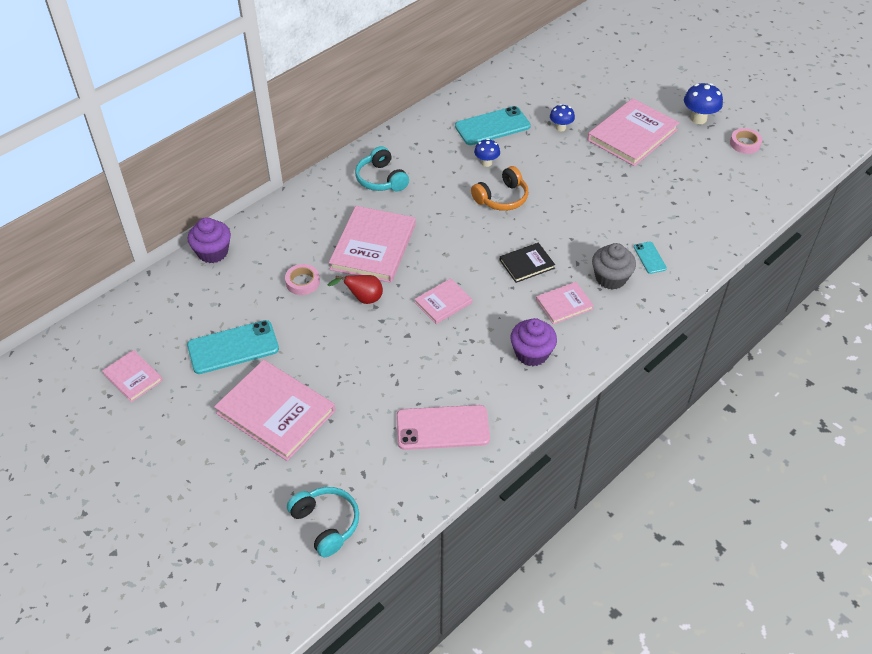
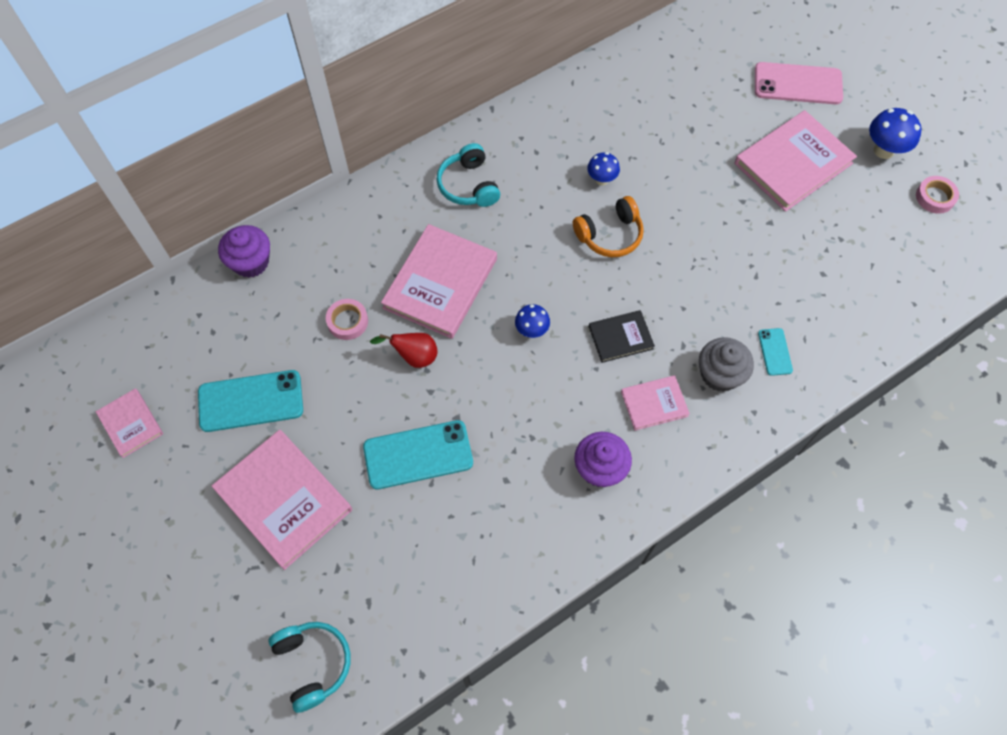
camera: 10 degrees right, 15 degrees up
(442, 428) = (473, 555): pink phone -> pink phone (797, 84)
(443, 303) = (508, 377): pink book -> none
(492, 126) = (620, 125): turquoise phone -> turquoise phone (418, 455)
(560, 128) = (705, 139): blue mushroom -> blue mushroom (532, 330)

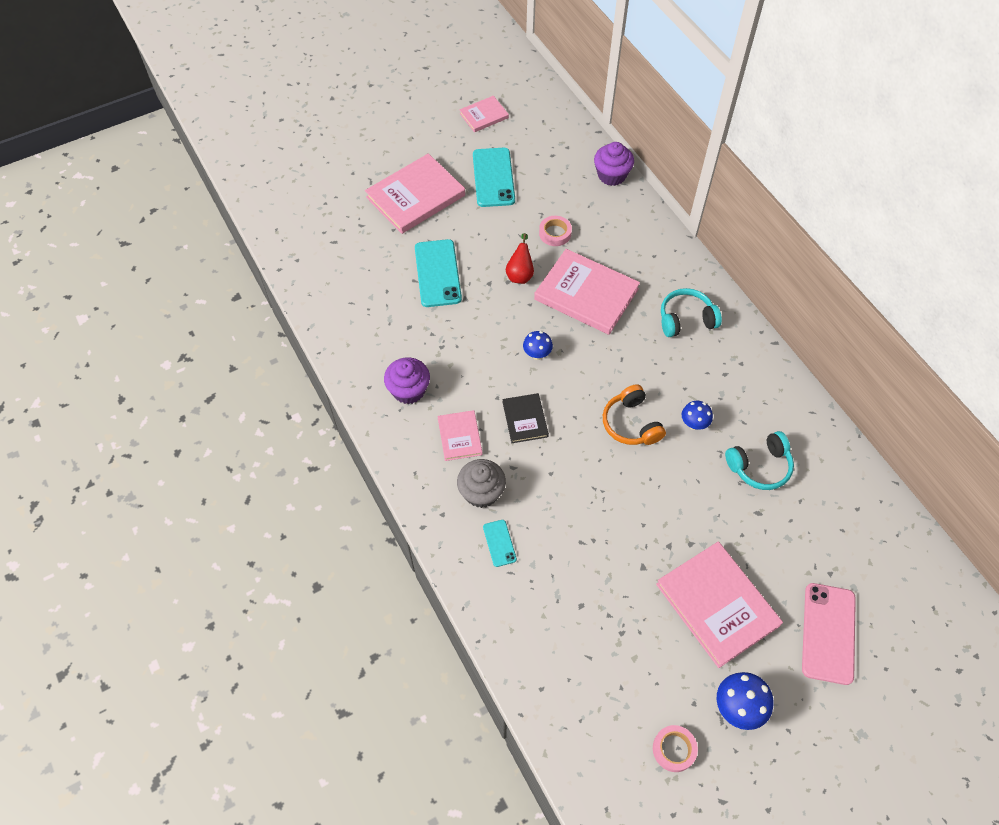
camera: 95 degrees right, 5 degrees down
(313, 663) = (300, 212): turquoise headphones -> turquoise headphones (759, 466)
(775, 352) = (499, 543): turquoise phone -> turquoise phone turned 75 degrees clockwise

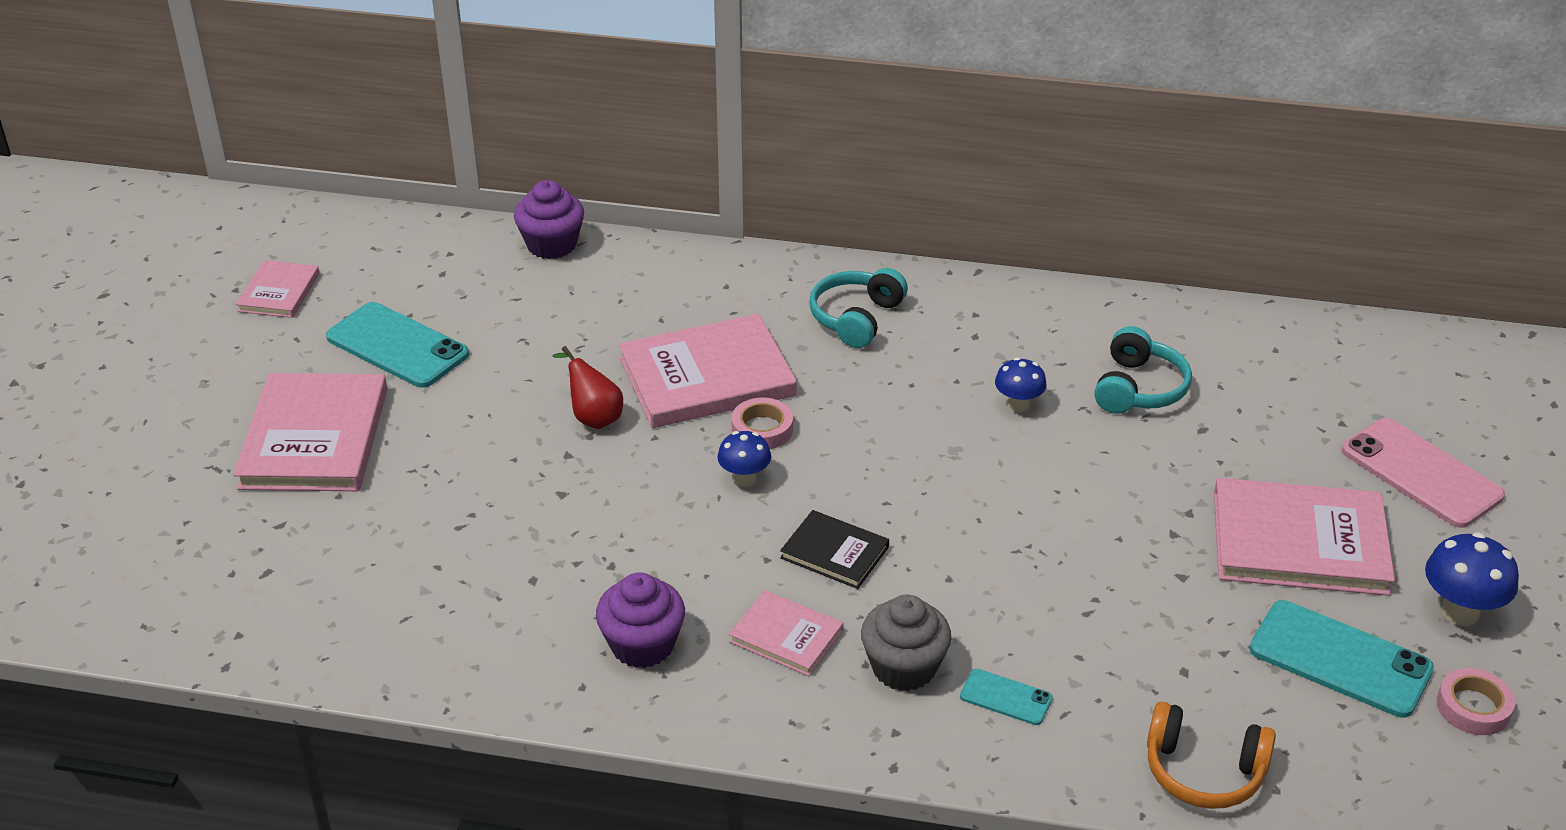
camera: 50 degrees left, 20 degrees down
(438, 273) = (481, 495): turquoise phone -> turquoise phone (1340, 659)
(555, 233) = (572, 346): pink tape -> pink tape (762, 429)
(631, 423) = (955, 458): orange headphones -> orange headphones (1203, 771)

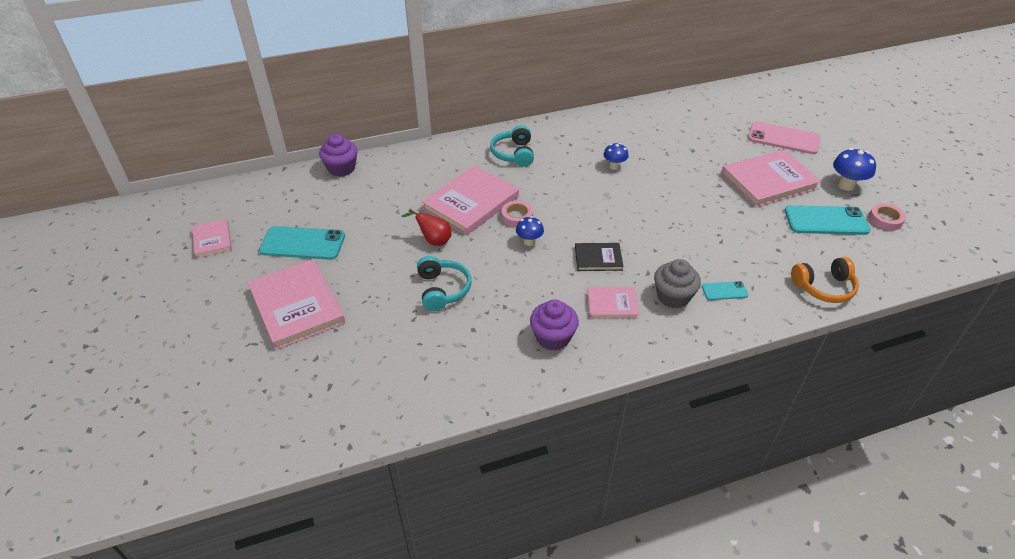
camera: 30 degrees left, 5 degrees up
(1138, 388) = (654, 143): turquoise headphones -> turquoise headphones (442, 290)

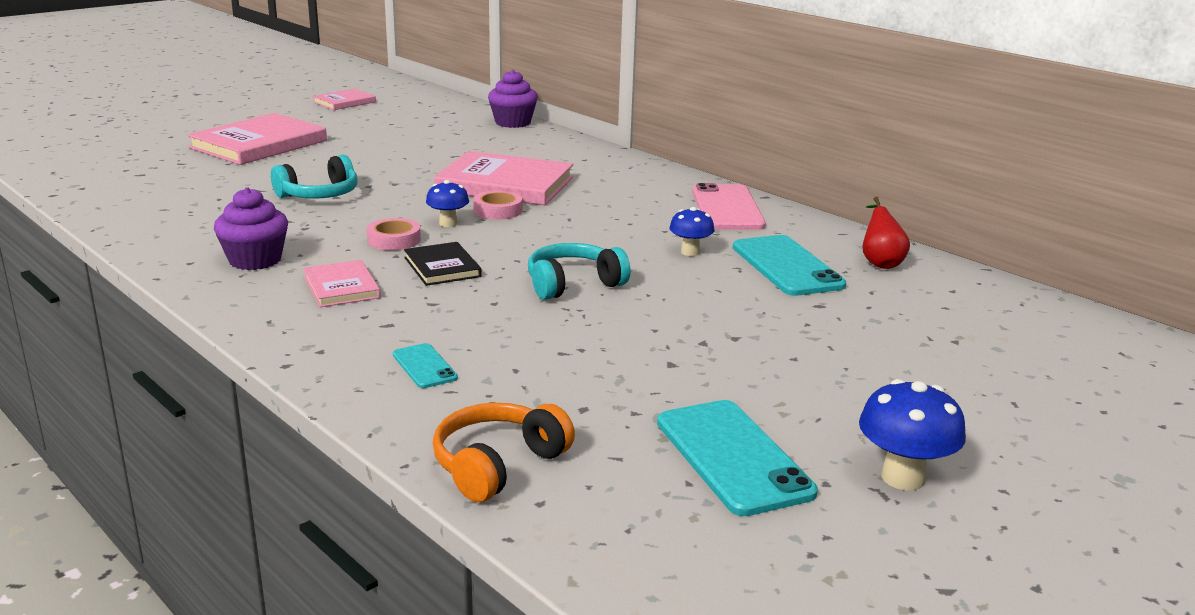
camera: 65 degrees right, 20 degrees down
(302, 243) = (363, 130): turquoise phone -> turquoise phone (787, 266)
(433, 240) = (411, 178): red pear -> red pear (880, 262)
(513, 154) = (643, 190): turquoise headphones -> turquoise headphones (573, 284)
(673, 296) = (385, 327): grey cupcake -> none
(769, 181) = (806, 384): pink book -> none
(783, 138) = (992, 390): pink phone -> pink phone (727, 208)
(824, 287) = (497, 465): orange headphones -> orange headphones turned 75 degrees clockwise
(885, 220) = (819, 539): pink tape -> pink tape (394, 240)

